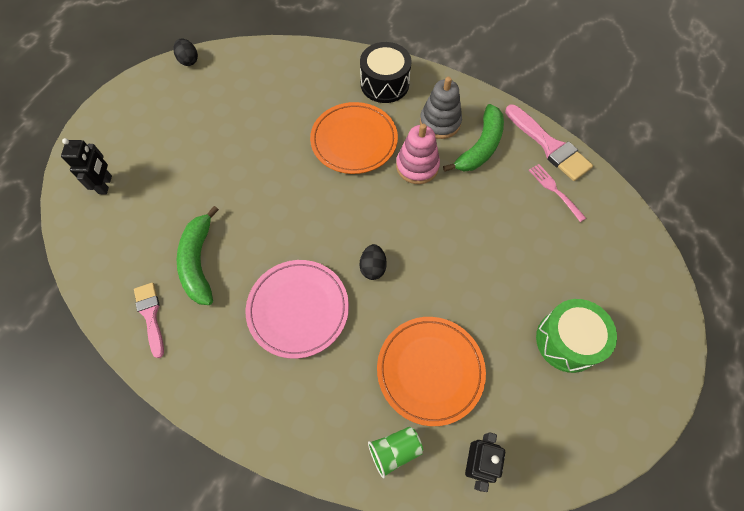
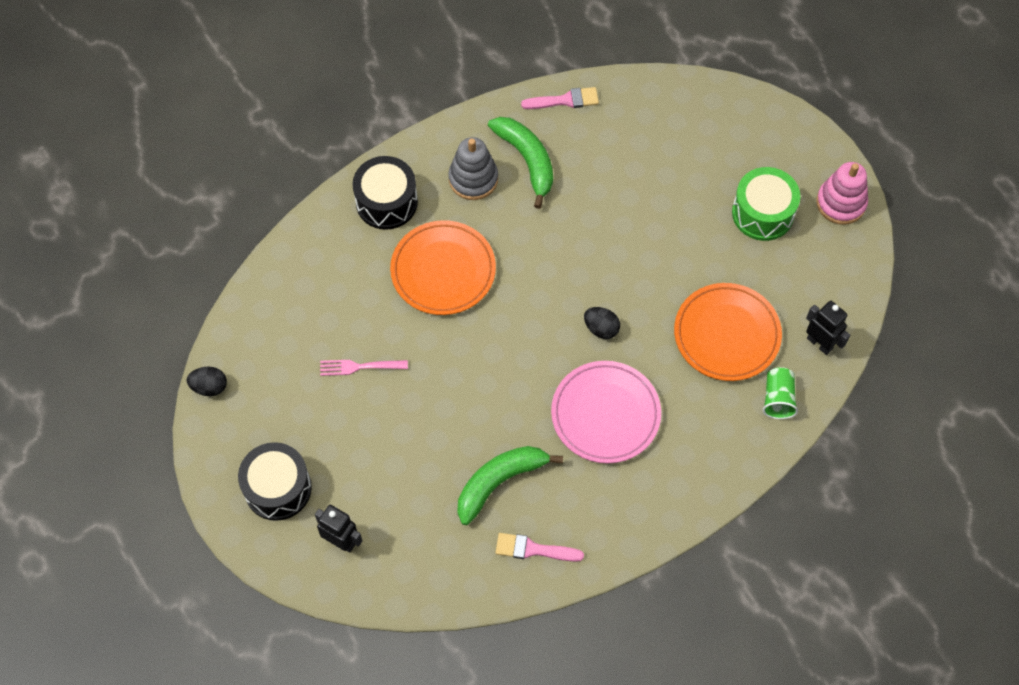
camera: 60 degrees left, 0 degrees up
(131, 130) = (278, 488): none -> black drum
(199, 262) = (499, 482): green banana -> green banana turned 120 degrees clockwise
(417, 166) = (513, 229): pink stacking toy -> pink stacking toy (841, 203)
(549, 146) = (565, 100): pink brush -> pink brush, size x0.64
(555, 191) = (617, 128): pink fork -> pink fork (360, 366)

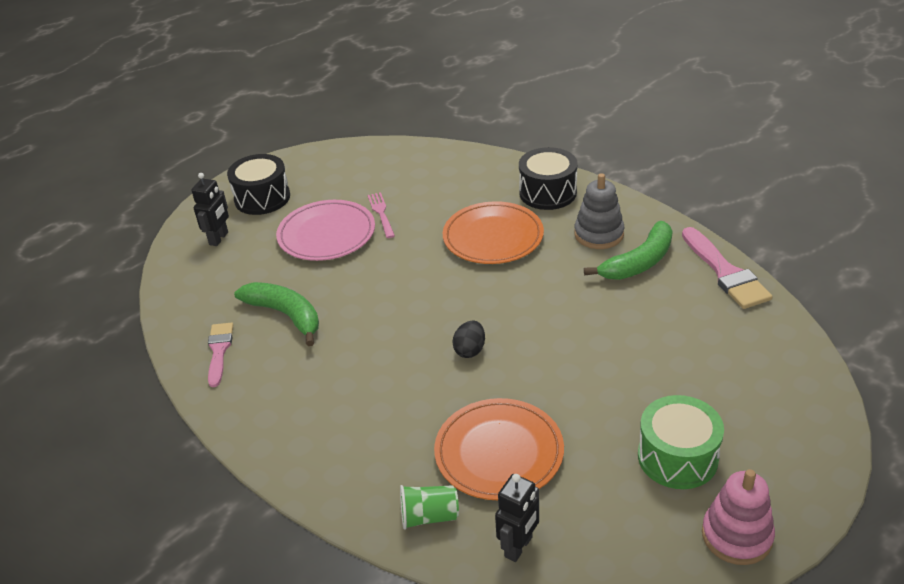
camera: 80 degrees right, 25 degrees down
(209, 387) = (343, 149): black egg -> none
(565, 100) = (725, 273): pink brush -> pink brush, size x1.57
(605, 414) = (373, 372): pink plate -> pink plate (326, 234)

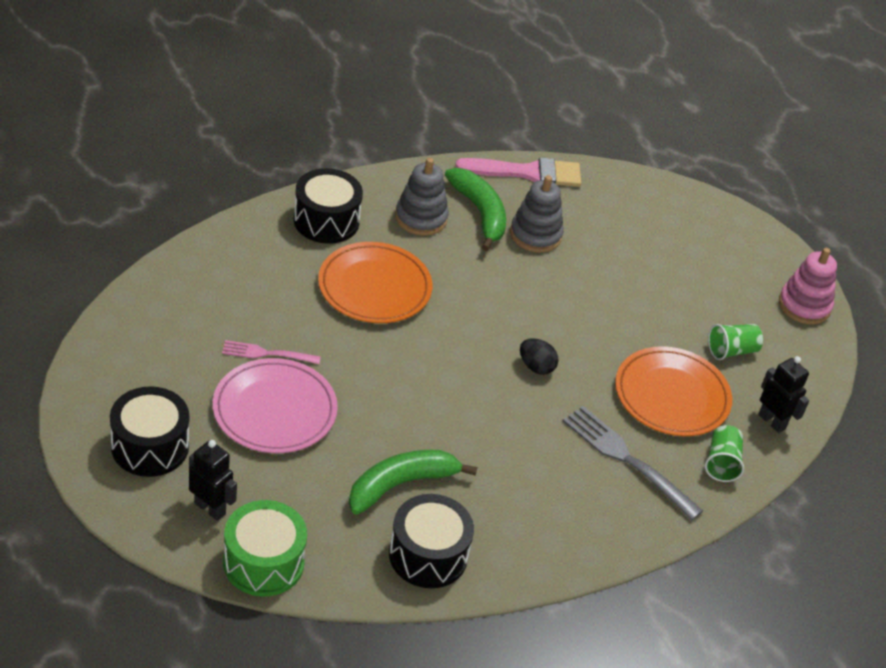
camera: 80 degrees left, 5 degrees up
(219, 351) = (428, 555): pink brush -> black drum
(391, 443) = (628, 460): none -> grey fork
(603, 485) = (732, 351): none -> green cup
(644, 302) = (535, 235): none -> grey stacking toy
(677, 457) = (721, 299): green drum -> green drum (263, 562)

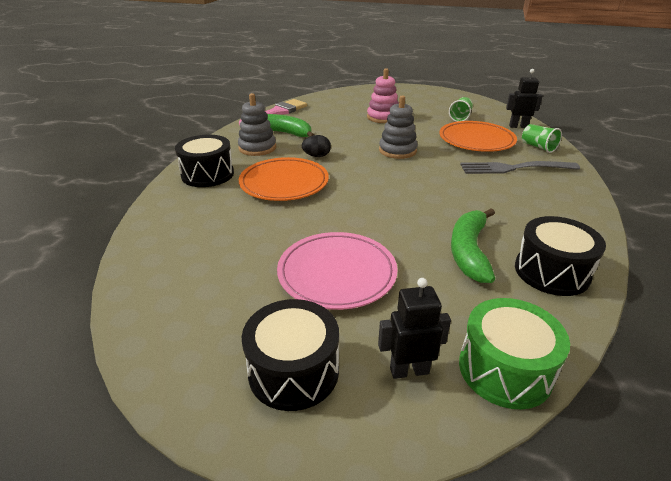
camera: 40 degrees left, 10 degrees down
(267, 353) = (279, 249): pink fork -> none
(535, 235) = (319, 127): grey stacking toy -> grey stacking toy (397, 151)
(536, 367) = (414, 164): black egg -> black egg (316, 156)
(804, 306) = (449, 96): pink stacking toy -> pink stacking toy (383, 117)

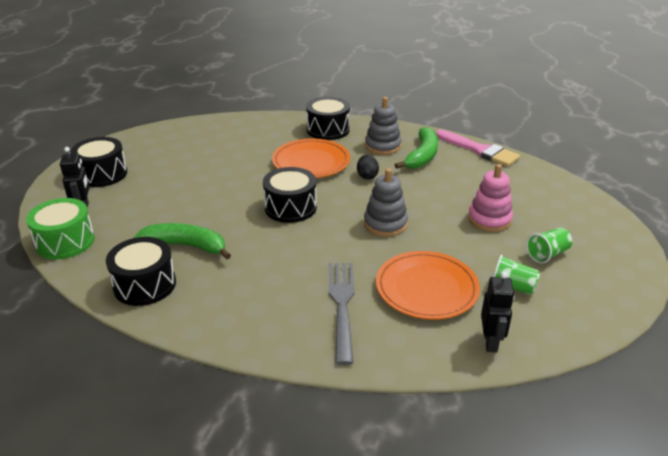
camera: 90 degrees right, 0 degrees up
(337, 273) = (178, 186): pink plate -> none
(378, 192) = (290, 207): none -> black drum
(538, 147) = (411, 344): green cup -> green cup (547, 254)

